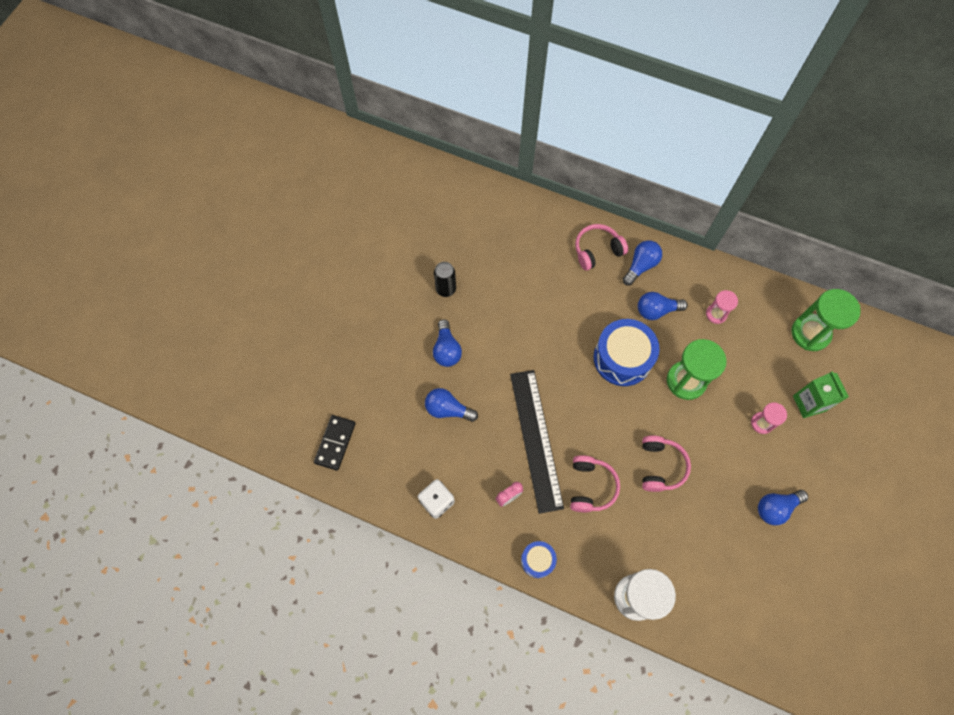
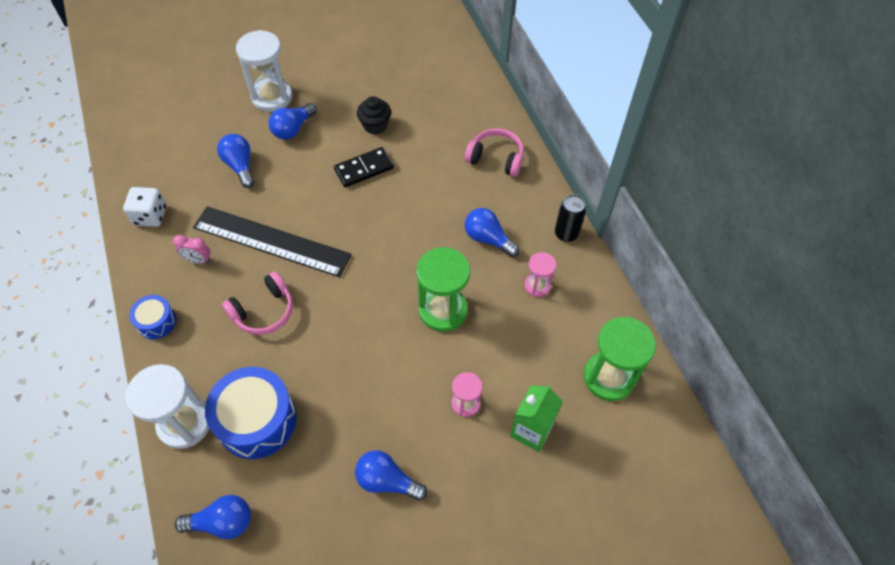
camera: 45 degrees right, 10 degrees down
(335, 443) = (143, 121): black domino -> black domino (364, 169)
(400, 340) = (272, 97): none -> white hourglass
(446, 289) = (346, 92): black can -> black can (566, 234)
(496, 296) = (375, 125): none -> black cupcake
(536, 439) = (271, 241): black ruler -> black ruler turned 75 degrees clockwise
(622, 358) = (413, 247): blue drum -> blue drum (257, 420)
(640, 266) = (518, 197): blue light bulb -> blue light bulb (222, 522)
(660, 466) = (335, 351): pink headphones -> none

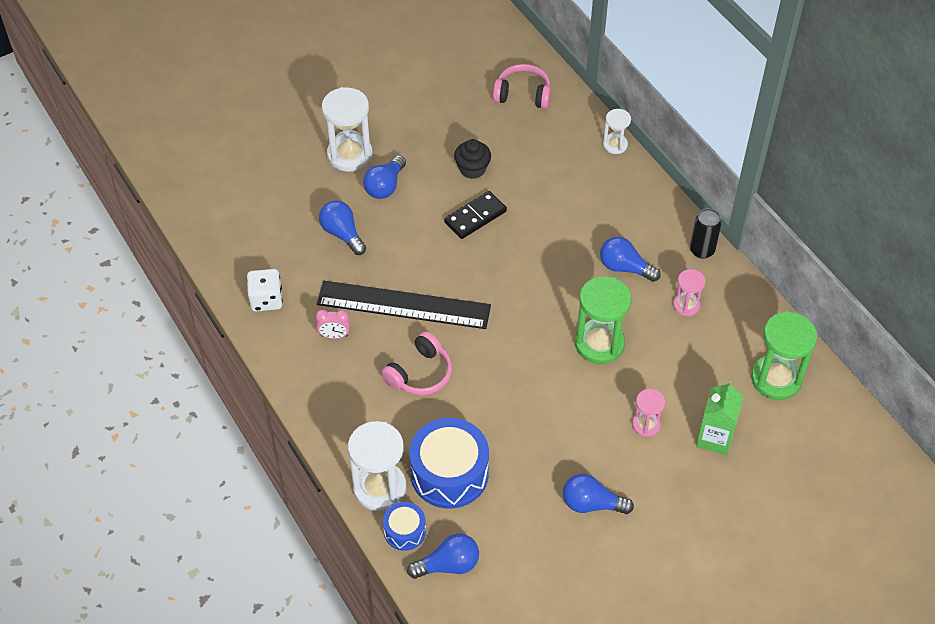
camera: 10 degrees left, 5 degrees down
(157, 322) = (315, 401): blue drum -> blue drum (404, 531)
(496, 158) = (610, 185): pink headphones -> pink headphones (523, 94)
(510, 123) = (615, 145): none -> white hourglass

